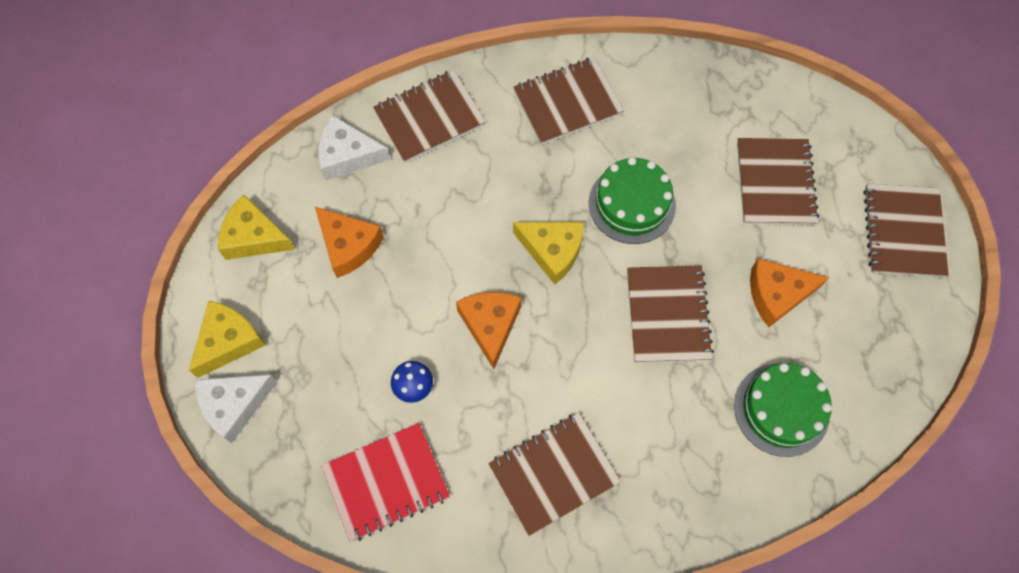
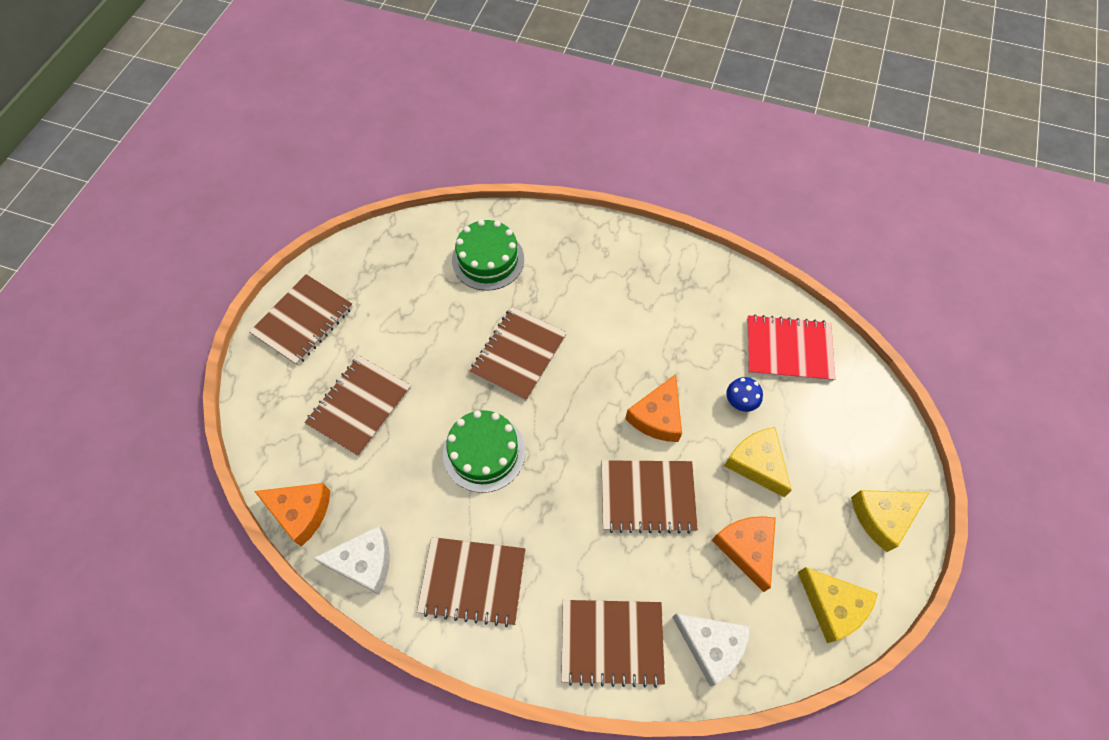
camera: 150 degrees left, 5 degrees down
(234, 405) = (890, 461): white cheese -> white cheese (364, 562)
(552, 251) = (574, 448): yellow cheese -> yellow cheese (756, 463)
(553, 473) = (666, 298): brown notebook -> brown notebook (647, 497)
(777, 294) = (430, 327): orange cheese -> orange cheese (301, 512)

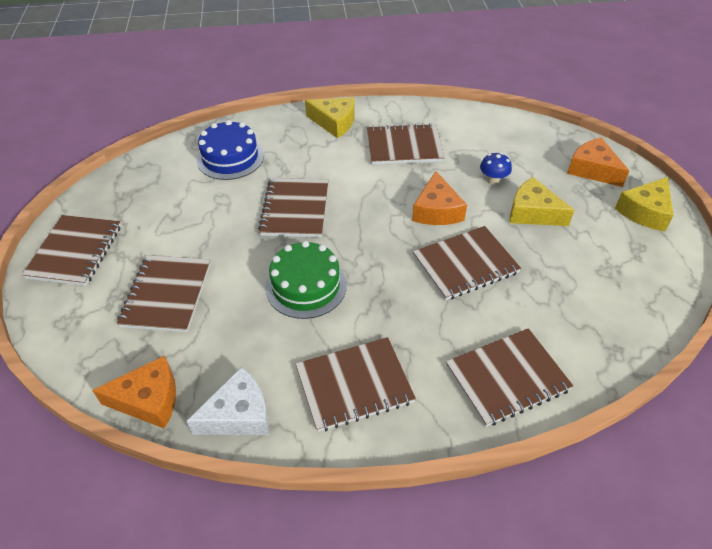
camera: 25 degrees left, 15 degrees down
(488, 259) = (230, 158): green cake -> blue cake
(671, 316) = (404, 146): none -> brown notebook
(711, 645) = (587, 345): white cheese -> none
(746, 548) = (565, 268): orange cheese -> orange cheese (592, 169)
(788, 349) = (504, 138): red notebook -> none
(832, 606) = (655, 280): yellow cheese -> yellow cheese (334, 122)

